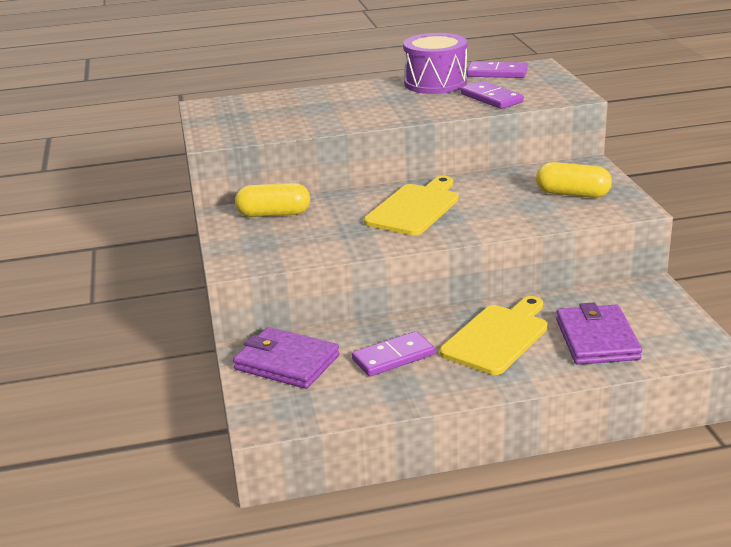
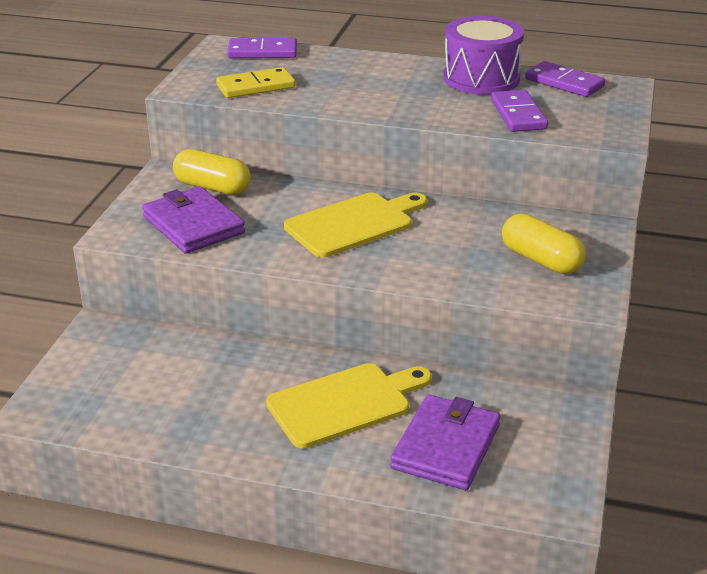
camera: 25 degrees right, 5 degrees up
(270, 125) = (256, 86): none -> yellow domino
(287, 362) = (119, 355): purple wallet -> purple wallet (193, 225)
(393, 357) = (220, 387): purple domino -> purple domino (262, 52)

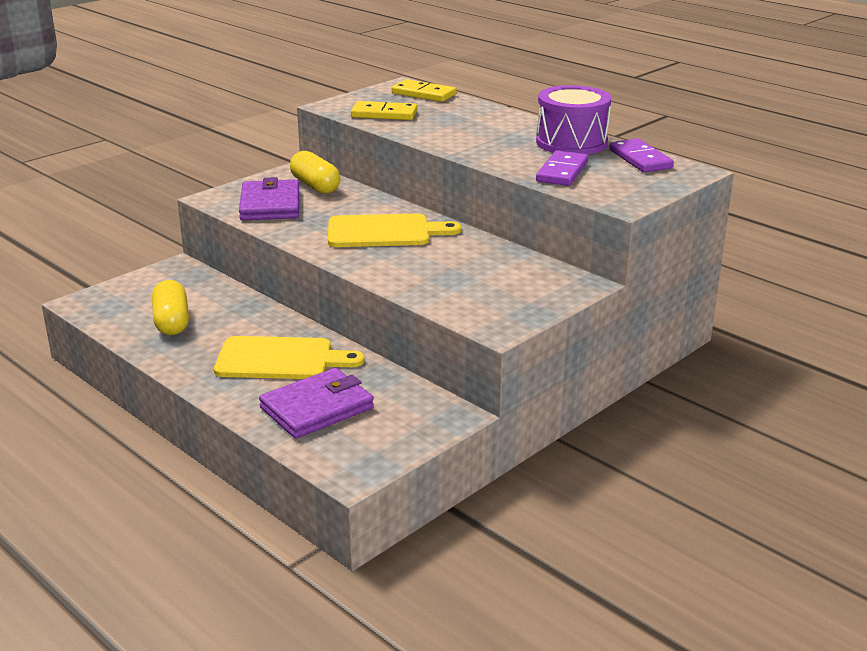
camera: 30 degrees right, 5 degrees down
(262, 52) = (423, 94): purple domino -> yellow domino
(541, 260) = (496, 291): yellow capsule -> yellow capsule (172, 322)

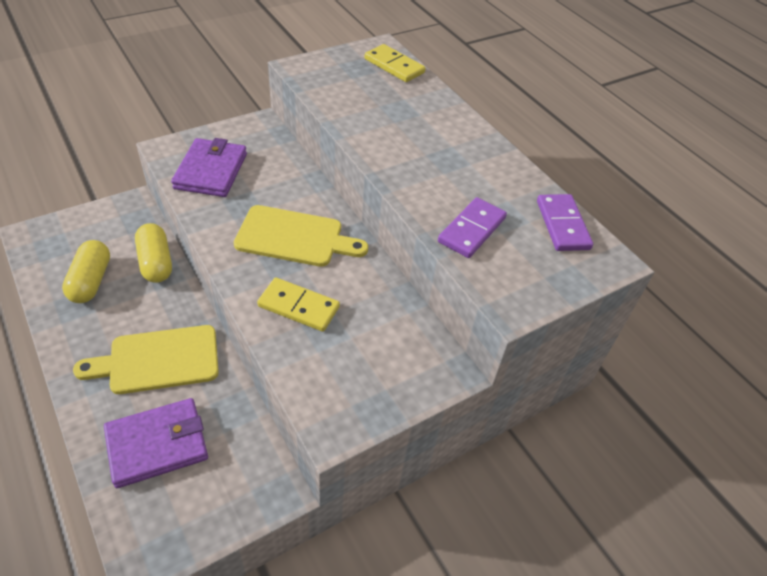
camera: 10 degrees right, 20 degrees up
(280, 359) = (158, 360): yellow cutting board -> yellow cutting board turned 150 degrees clockwise
(315, 186) = (265, 151): yellow capsule -> yellow capsule (156, 262)
(384, 114) = (341, 91): yellow domino -> yellow domino (299, 306)
(571, 142) = (503, 179): purple drum -> none

